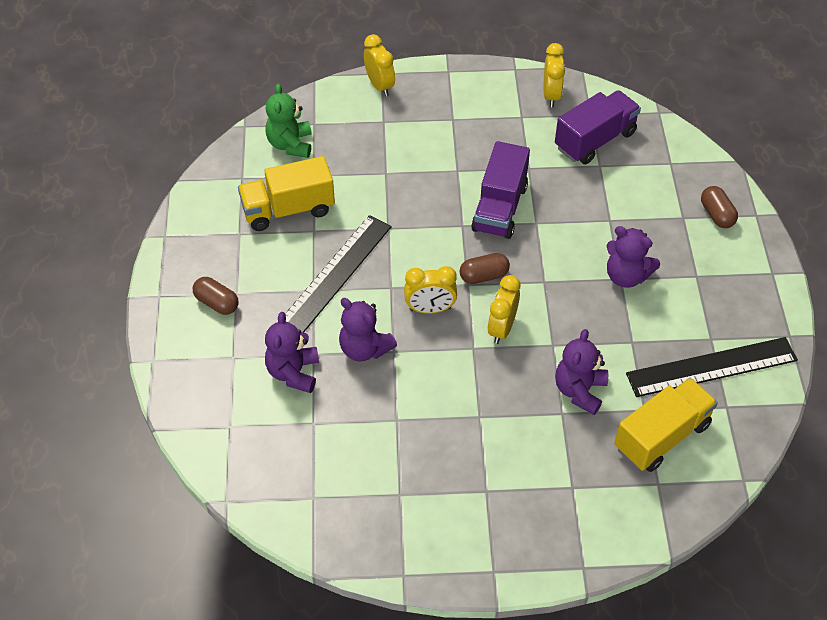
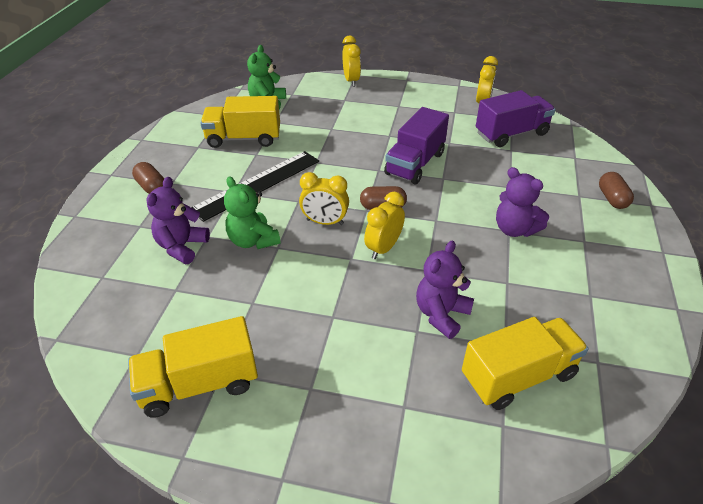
camera: 15 degrees right, 10 degrees down
(364, 348) = (253, 240): purple teddy bear -> green teddy bear
(386, 511) = (199, 384): none -> yellow truck
(711, 367) = (587, 320): black ruler -> none

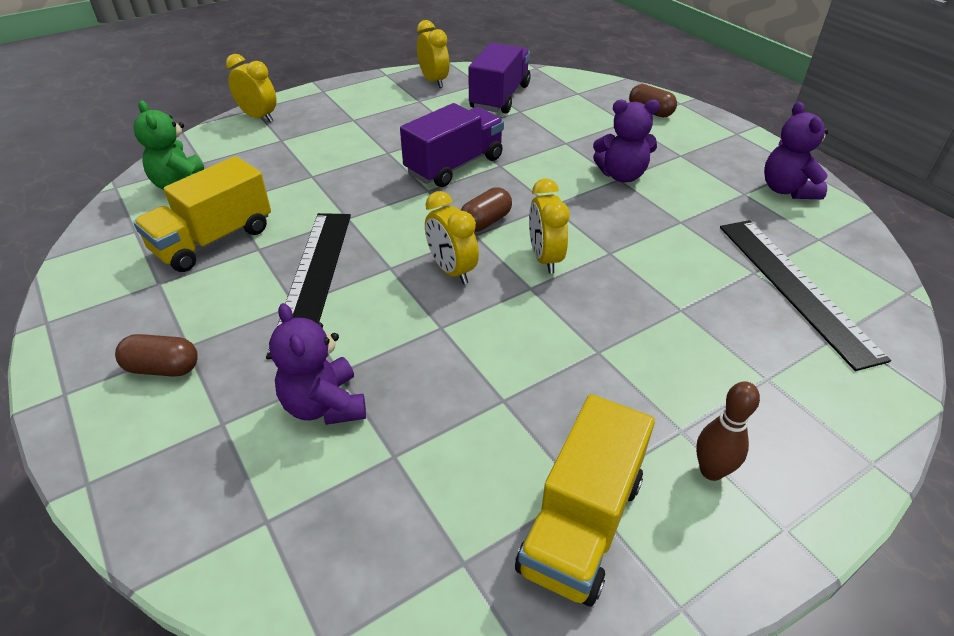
camera: 45 degrees left, 0 degrees up
(253, 240) = (403, 339): green teddy bear -> none
(292, 419) = (711, 471): none -> brown bowling pin
(325, 222) = (451, 270): yellow clock -> yellow clock turned 90 degrees clockwise
(415, 164) = (454, 166): purple truck -> purple truck turned 120 degrees counterclockwise
(441, 314) = (676, 281): purple teddy bear -> purple teddy bear (787, 190)
(518, 376) = (795, 288): yellow truck -> black ruler

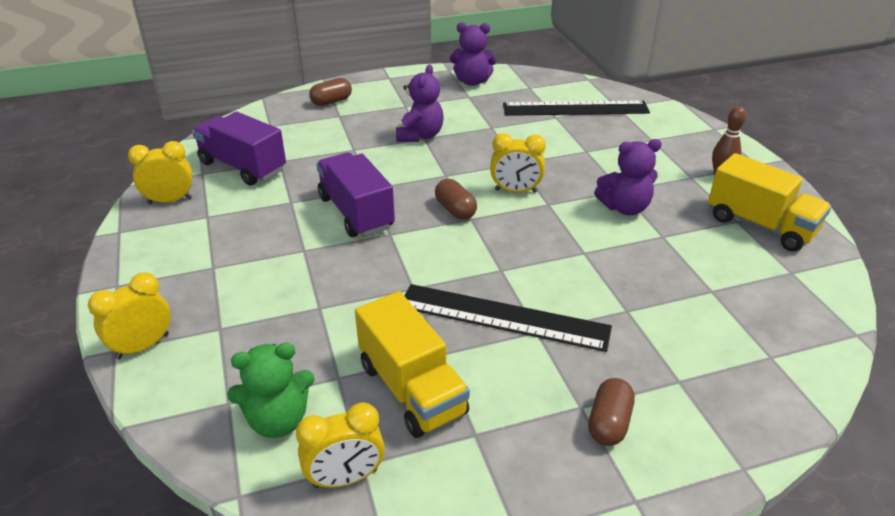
camera: 75 degrees left, 5 degrees down
(324, 405) = (662, 320): purple teddy bear -> purple teddy bear (625, 208)
(451, 270) = (516, 237): yellow clock -> yellow clock (345, 478)

